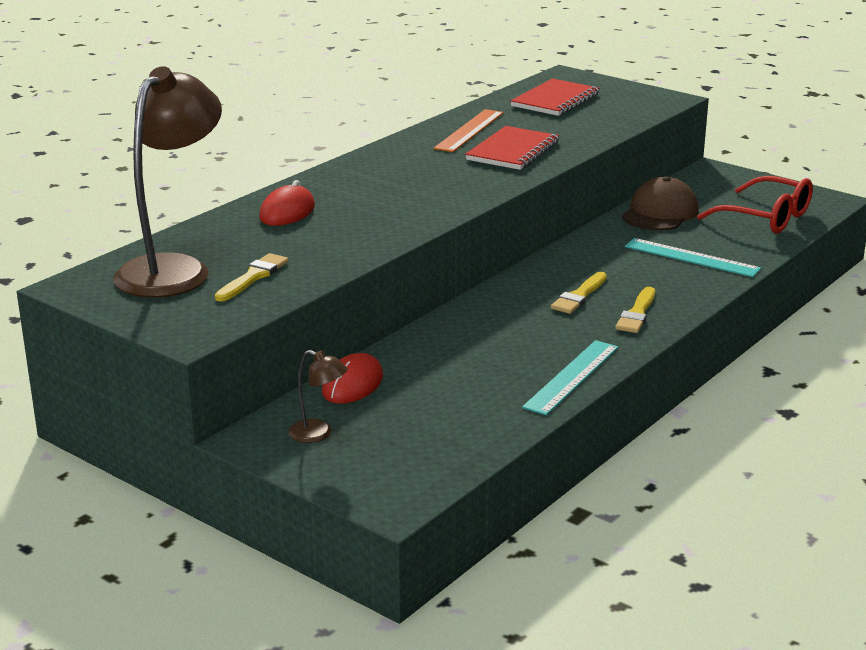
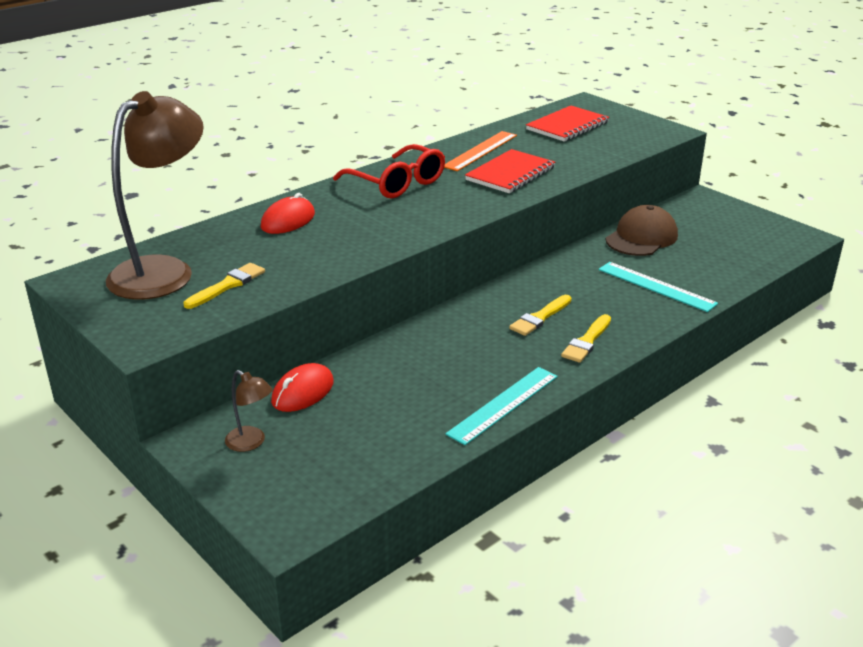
camera: 10 degrees right, 5 degrees up
(766, 218) = (738, 250): red glasses -> red glasses (397, 183)

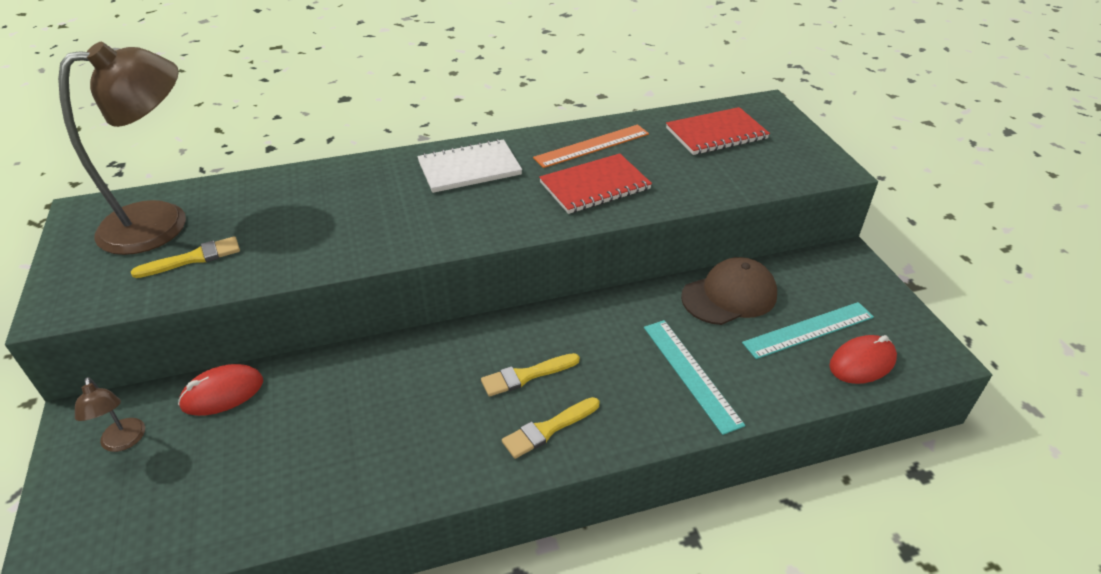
camera: 25 degrees right, 10 degrees up
(288, 221) = (325, 190): red mouse -> red mouse (862, 363)
(397, 183) = (469, 168): red glasses -> white notebook
(503, 404) = (387, 488): turquoise ruler -> turquoise ruler (808, 330)

